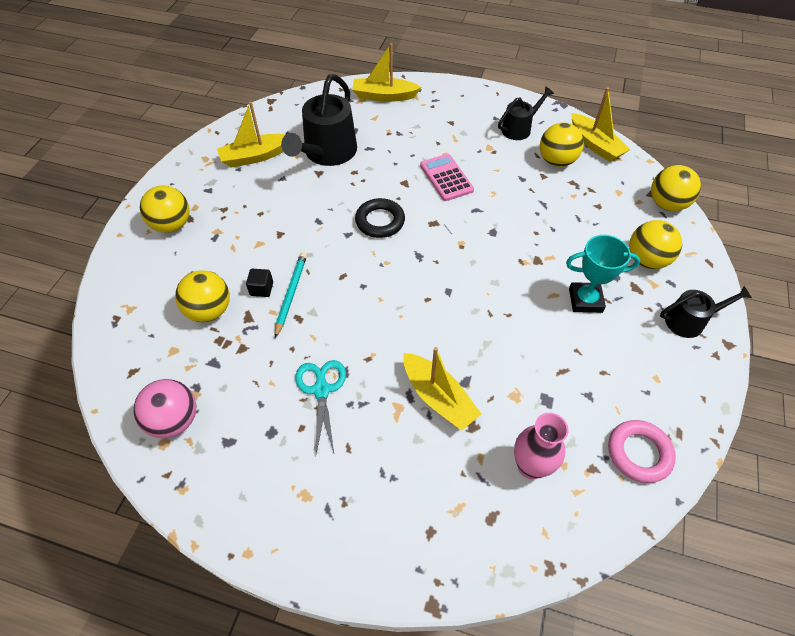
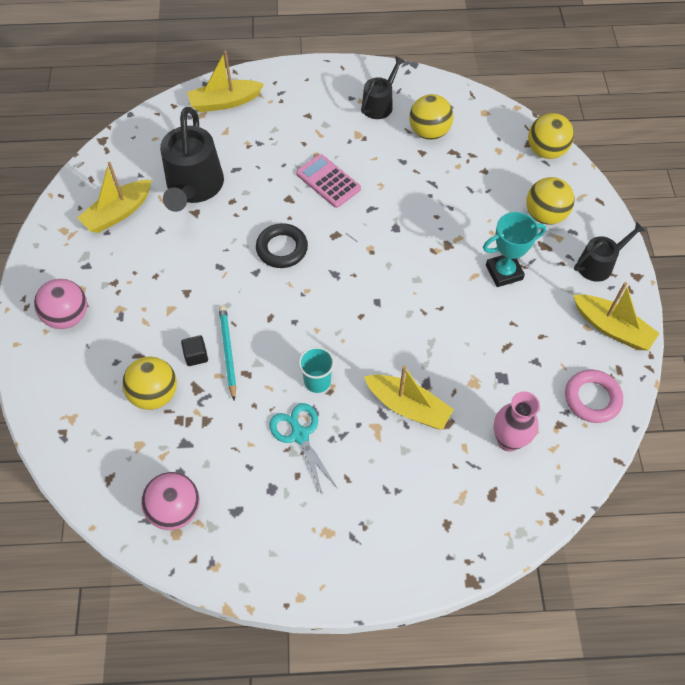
camera: 20 degrees left, 5 degrees up
(172, 225) = (68, 316): yellow ball -> pink ball
(360, 345) = (317, 381): none -> turquoise cup
(595, 145) = (460, 103): yellow boat -> yellow boat (612, 328)

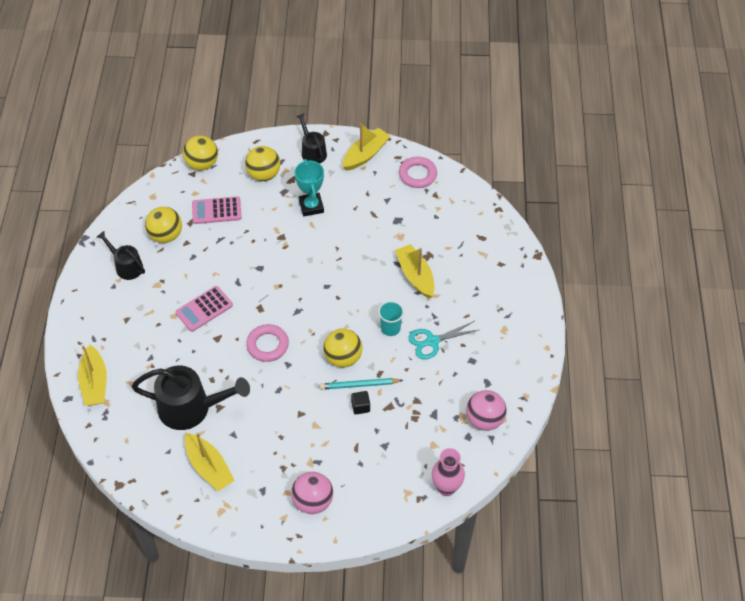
camera: 85 degrees left, 5 degrees down
(155, 394) = (391, 435): yellow ball -> yellow ball (343, 358)
(282, 249) = (267, 345): black ring -> pink ring
(408, 407) = (415, 276): yellow boat -> yellow boat turned 60 degrees counterclockwise
(476, 174) = (216, 211): none -> pink calculator
(508, 440) = (444, 223): pink vase -> pink vase (446, 488)

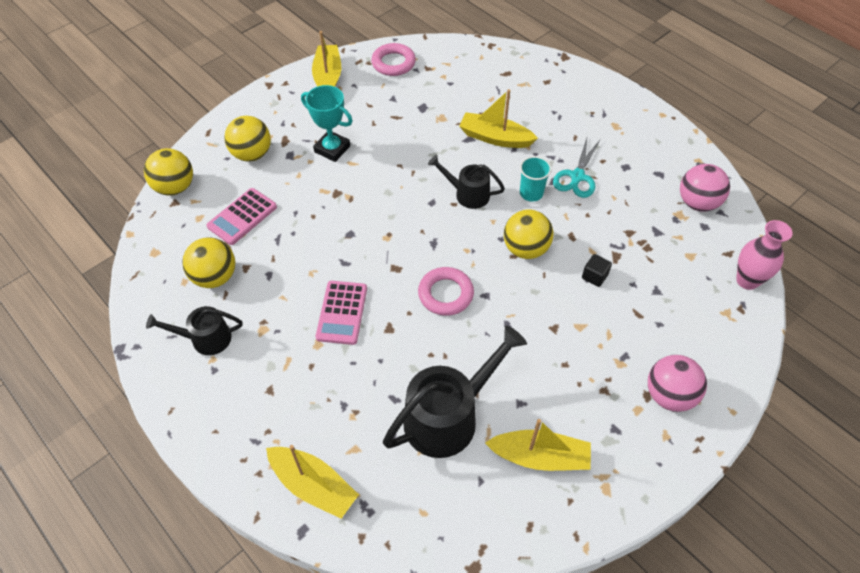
camera: 45 degrees left, 0 degrees up
(312, 152) = (276, 106): black watering can -> black watering can (468, 194)
(359, 385) = (569, 259): turquoise pencil -> none

